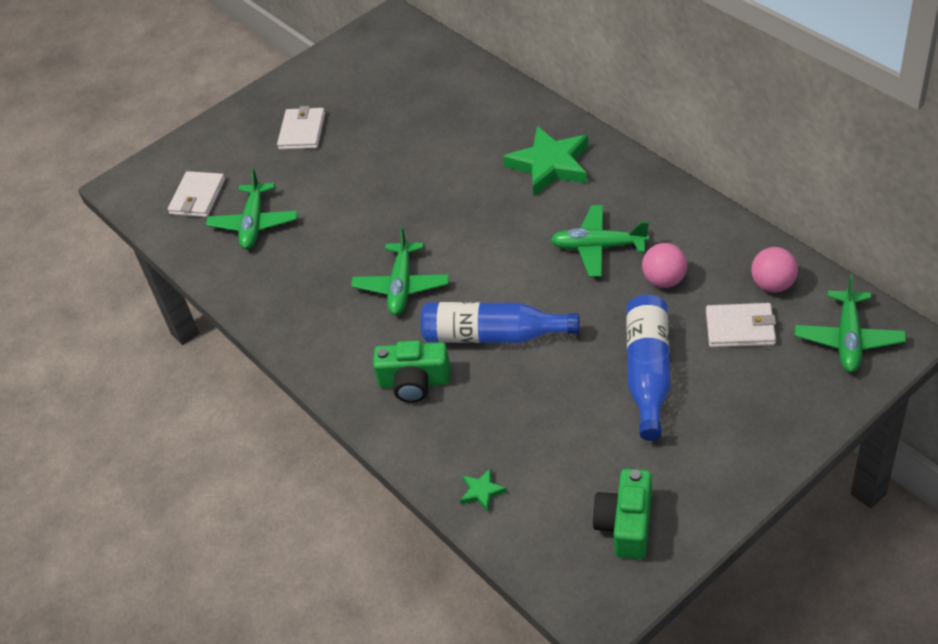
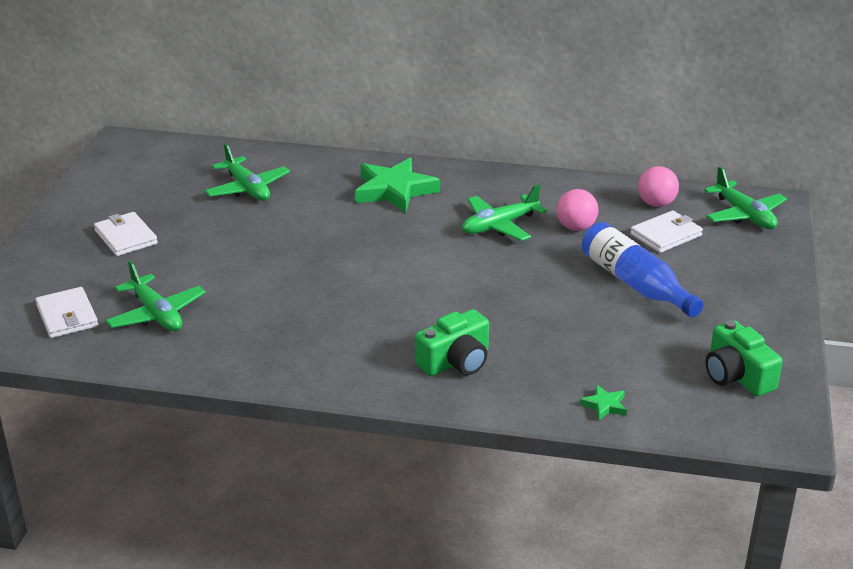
camera: 45 degrees left, 15 degrees down
(401, 286) = (362, 305): green plane -> green plane (247, 188)
(493, 335) = (484, 307): blue bottle -> none

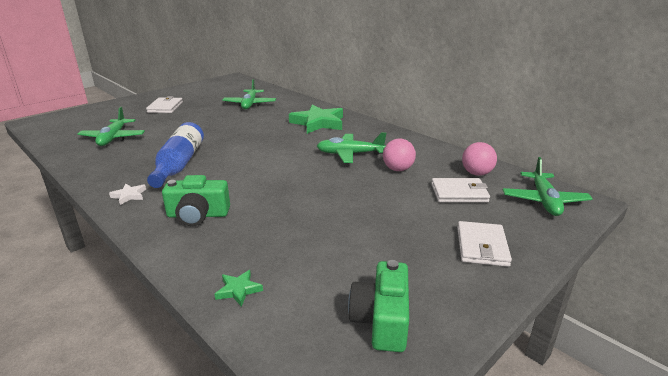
camera: 35 degrees right, 5 degrees down
(67, 316) = (82, 127): white wallet -> white wallet (482, 246)
(341, 374) = (129, 196): none -> white star
(635, 283) = (391, 214): blue bottle -> blue bottle (179, 164)

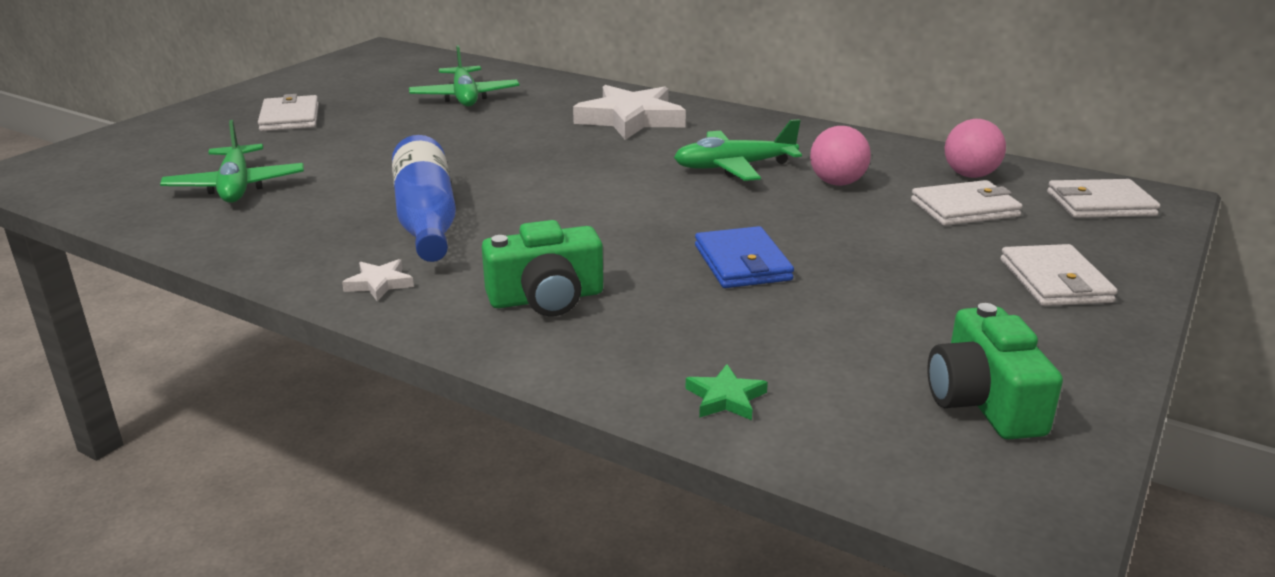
camera: 15 degrees left, 0 degrees up
(311, 209) = (742, 263): none -> blue wallet
(318, 123) = (630, 119): green star -> white star
(544, 201) = (1100, 204): green plane -> white wallet

